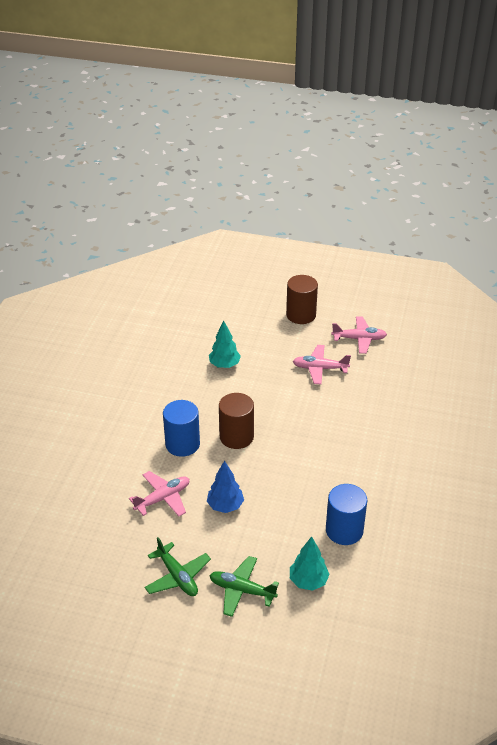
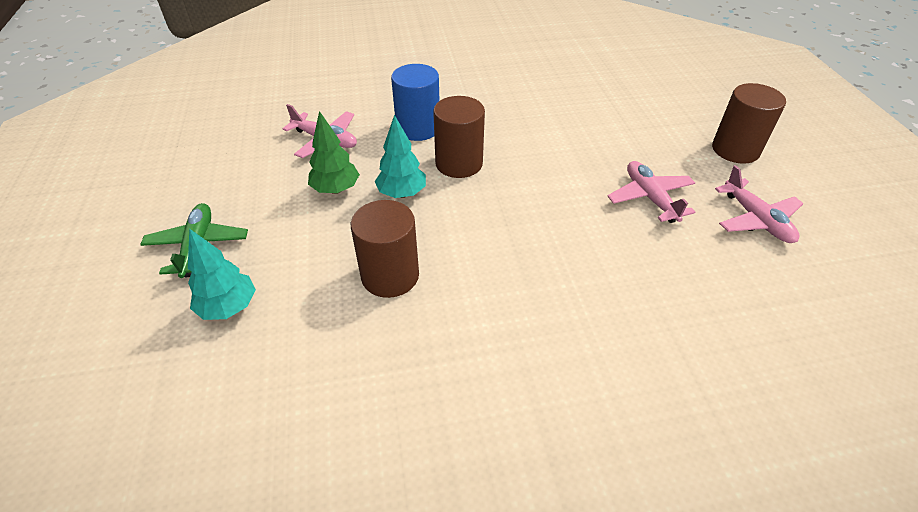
camera: 65 degrees right, 5 degrees up
(177, 576) = (208, 187): green plane -> none
(224, 365) = (574, 118): turquoise tree -> turquoise tree (402, 193)
(225, 506) = (336, 189): blue tree -> green tree
(321, 500) = (390, 275): none -> brown cylinder
(344, 530) = (342, 320): blue cylinder -> none

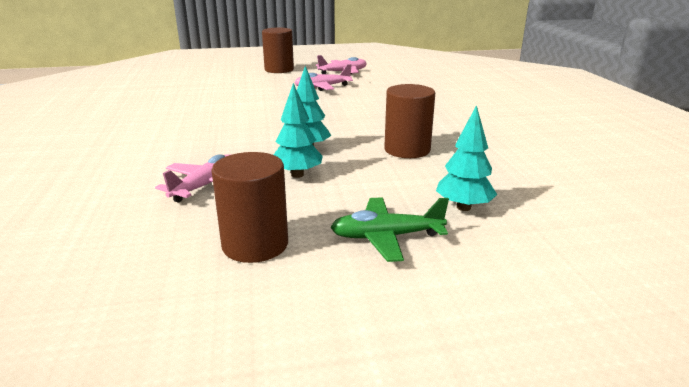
camera: 90 degrees left, 20 degrees down
(336, 189) = (297, 175): green tree -> turquoise tree
(418, 128) = (207, 145): blue cylinder -> none
(459, 163) = (270, 130): brown cylinder -> brown cylinder (255, 244)

